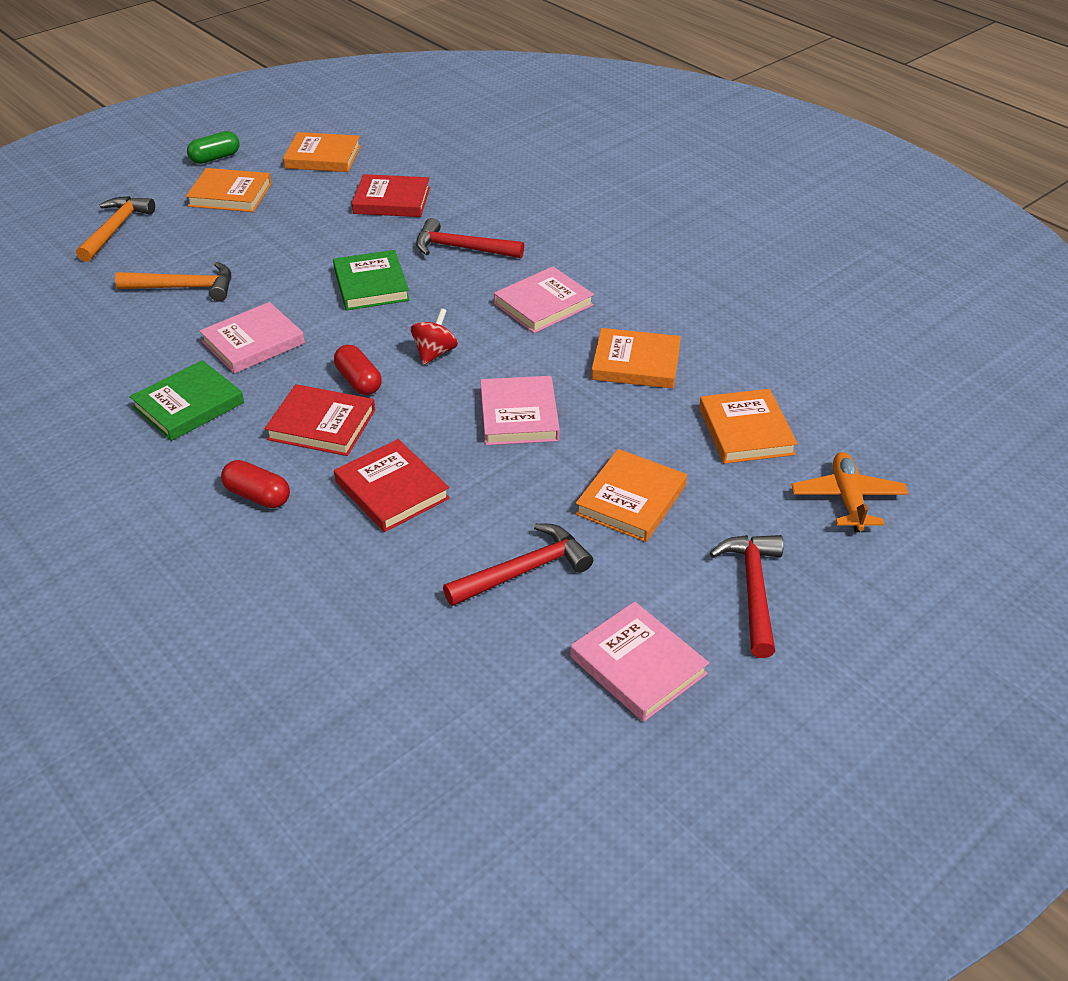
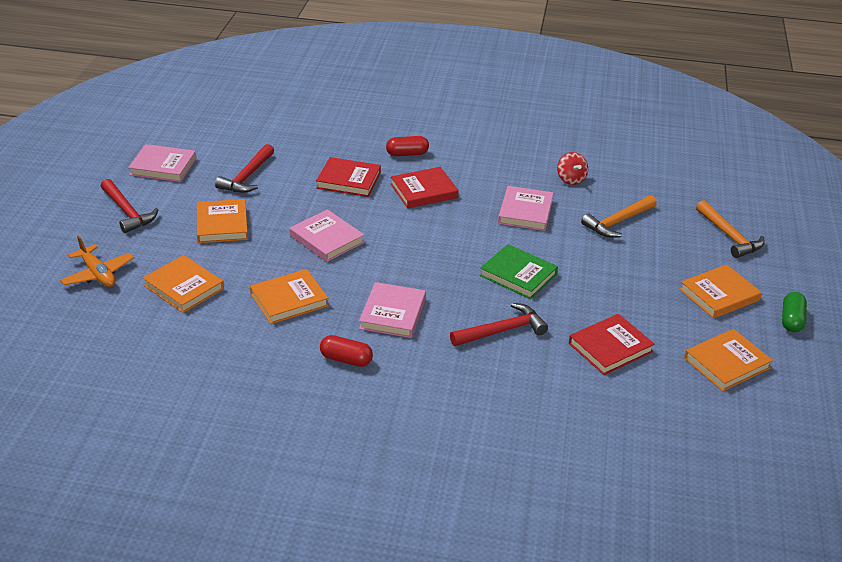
camera: 140 degrees right, 5 degrees down
(188, 405) = (502, 171): green book -> none
(358, 381) = (437, 218): red capsule -> red capsule (346, 359)
(434, 353) = (418, 251): red spinning top -> red spinning top (571, 179)

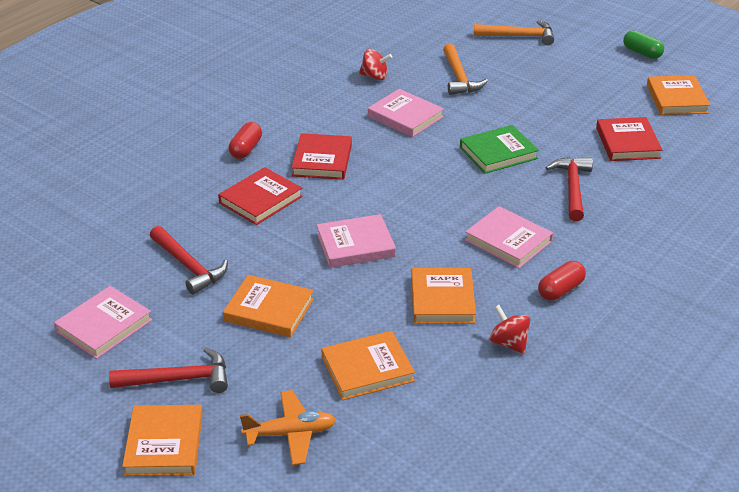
camera: 60 degrees left, 0 degrees up
(257, 348) = (509, 343): none -> red spinning top
(719, 295) = (591, 70): orange book -> orange book (164, 444)

